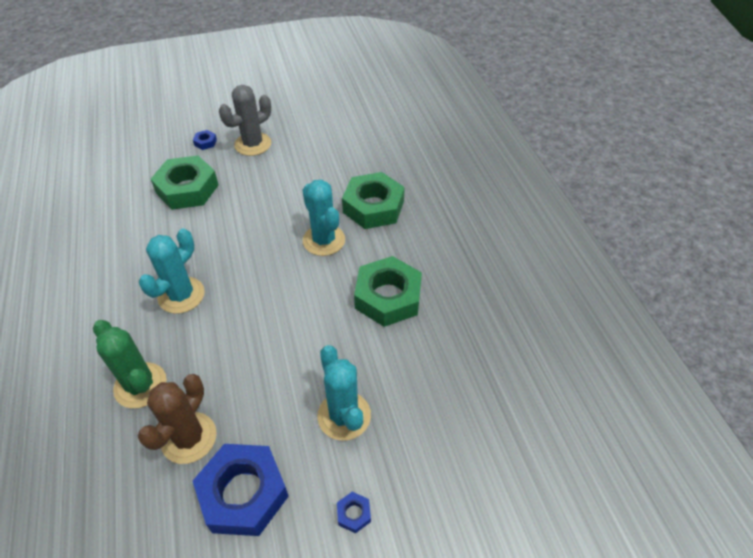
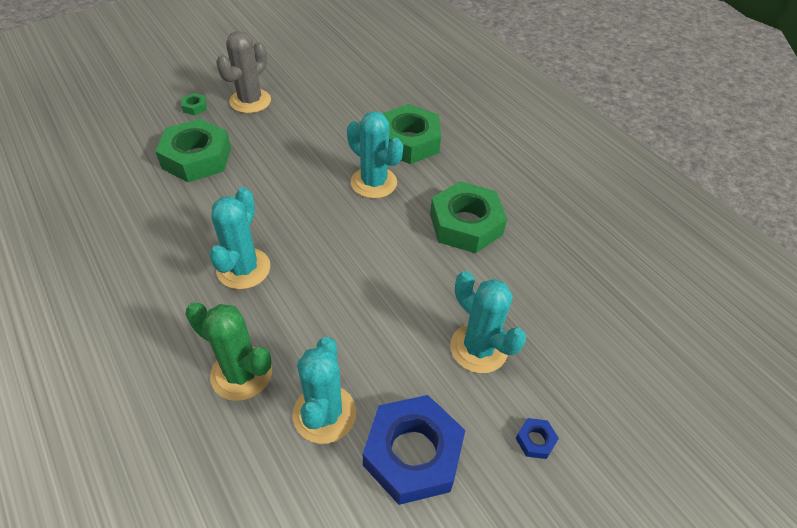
camera: 20 degrees left, 0 degrees up
(189, 438) = (324, 414): brown cactus -> turquoise cactus
(205, 142) = (195, 107): blue nut -> green nut

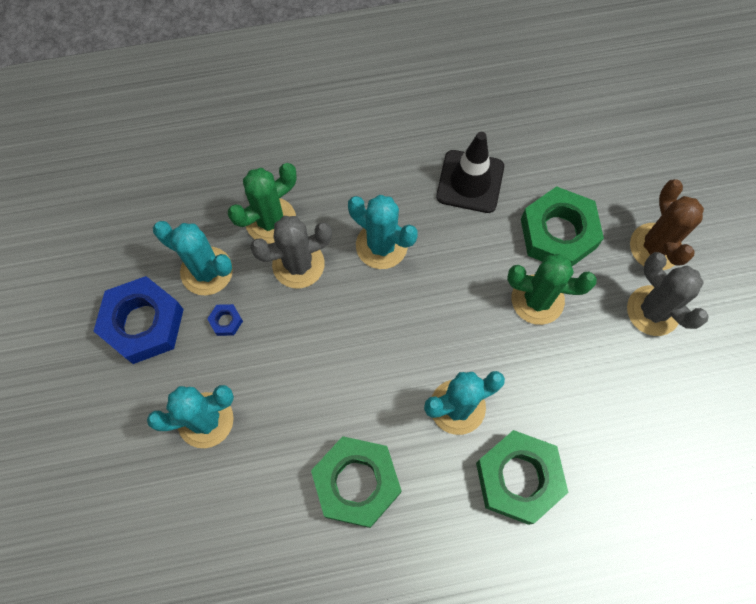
camera: 115 degrees right, 20 degrees up
(155, 223) = (470, 181): none -> black traffic cone
(195, 107) = (655, 247): green nut -> brown cactus
(263, 158) = (537, 299): none -> green cactus
(286, 329) = (298, 264): none -> grey cactus
(535, 440) = (104, 424): blue nut -> blue nut (226, 321)

